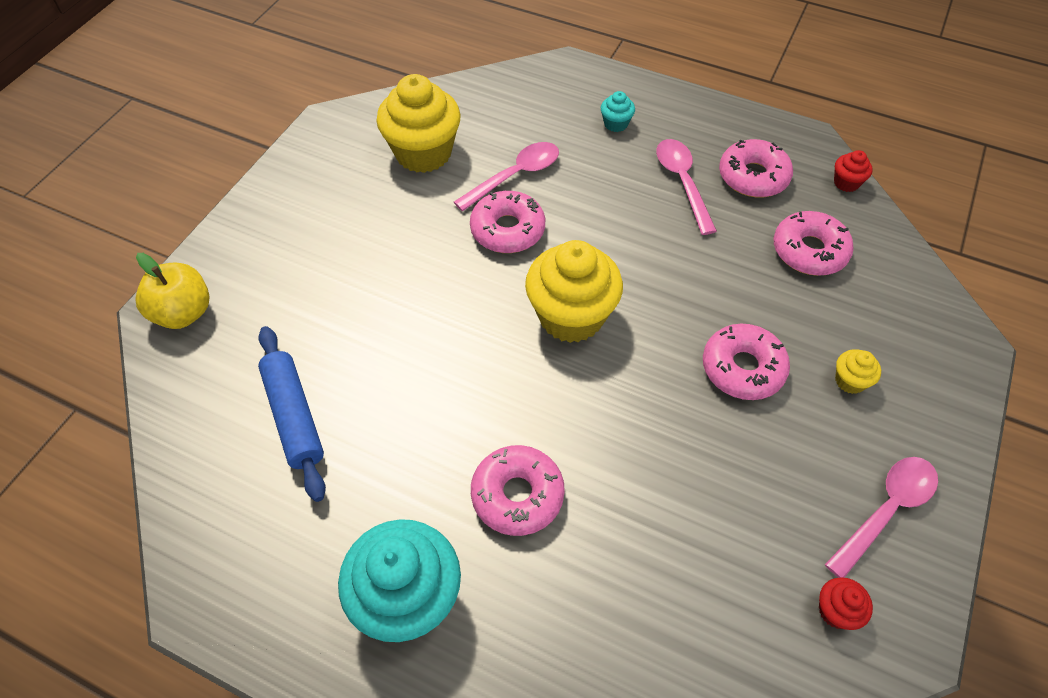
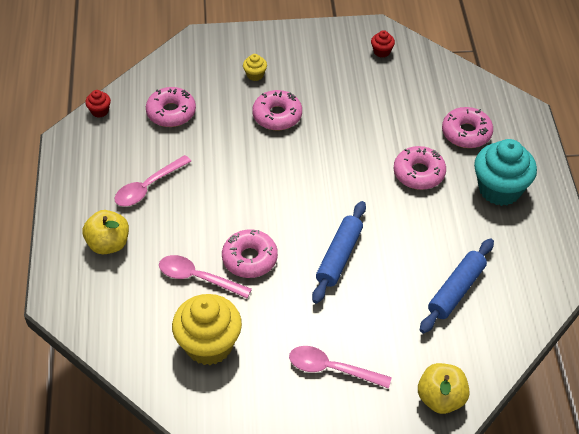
camera: 120 degrees left, 5 degrees down
(445, 316) = (339, 257): none -> blue rolling pin
(571, 316) = (295, 198): yellow cupcake -> none
(616, 124) = (108, 244): turquoise cupcake -> yellow apple
(753, 177) = (121, 155): pink donut -> pink donut (466, 133)
(885, 510) = (321, 47): pink spoon -> pink spoon (332, 369)

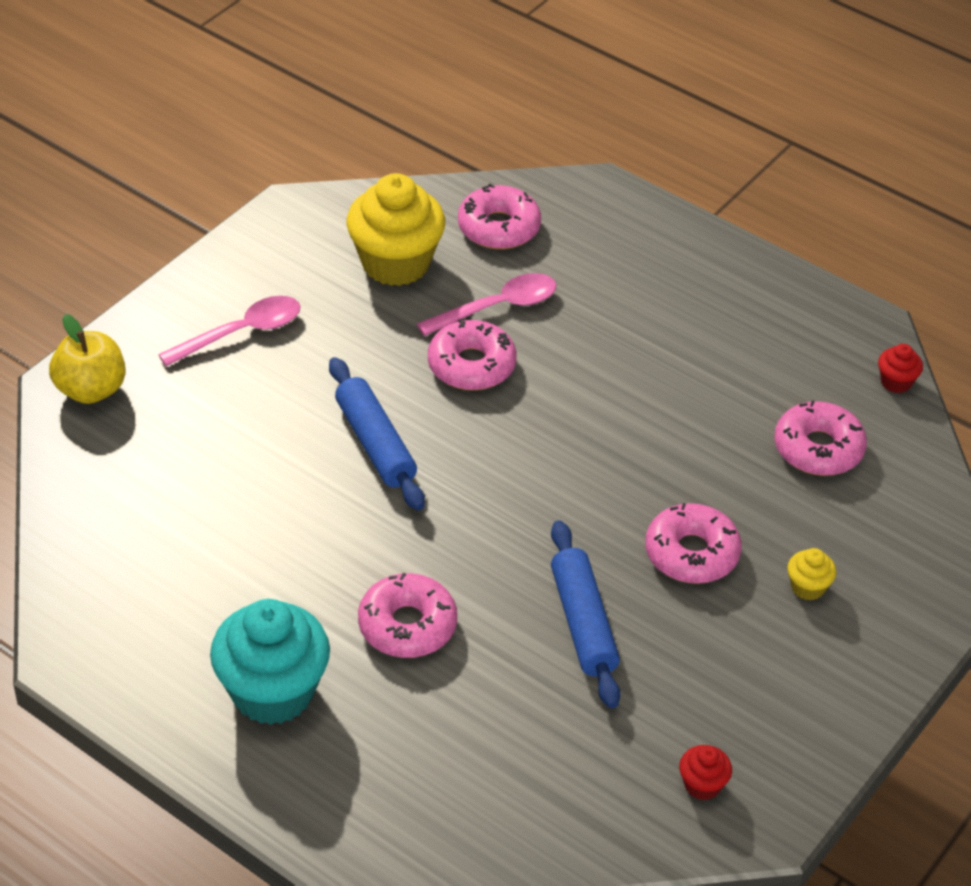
camera: 130 degrees right, 5 degrees down
(108, 244) = (638, 267): yellow apple -> none
(148, 187) = (695, 348): pink spoon -> none
(456, 290) = (191, 512): blue rolling pin -> blue rolling pin (583, 623)
(466, 133) = (413, 745): pink donut -> pink donut (499, 228)

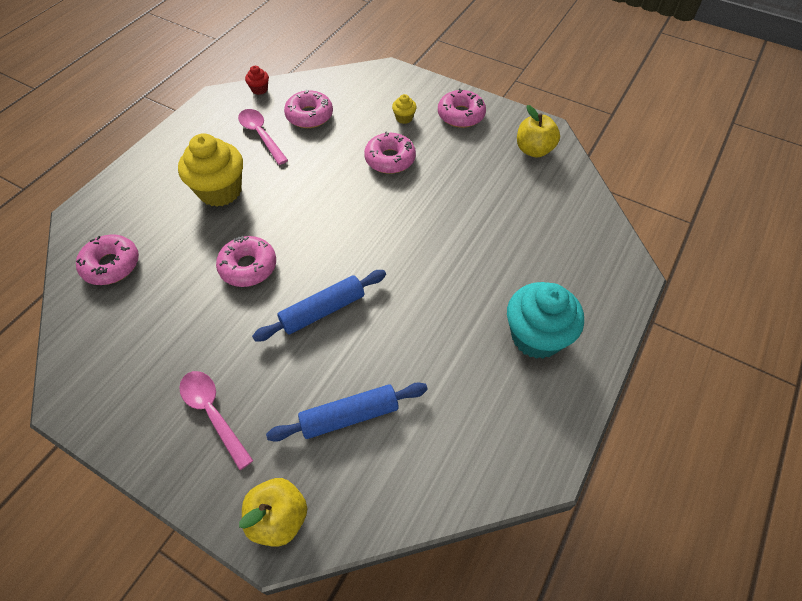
camera: 95 degrees left, 10 degrees up
(396, 263) = (142, 321): yellow cupcake -> yellow cupcake (220, 191)
(407, 625) = (468, 275): pink donut -> pink donut (461, 115)
(497, 307) = (193, 258): pink spoon -> pink spoon (261, 135)
(583, 623) = (447, 198): blue rolling pin -> blue rolling pin (349, 416)
(702, 785) = (534, 150): red cupcake -> yellow apple

